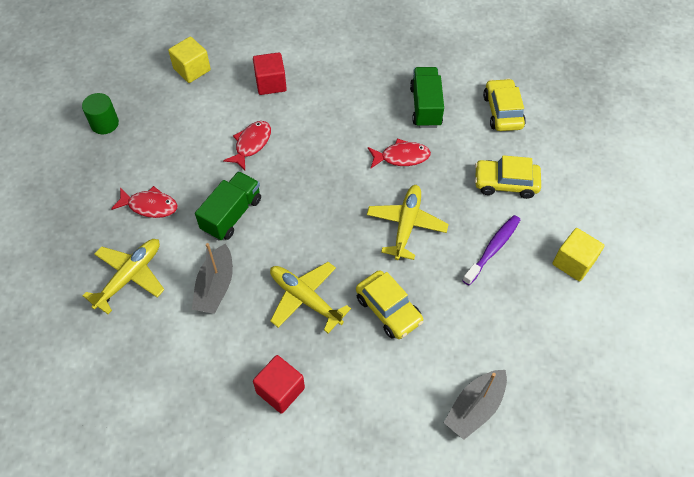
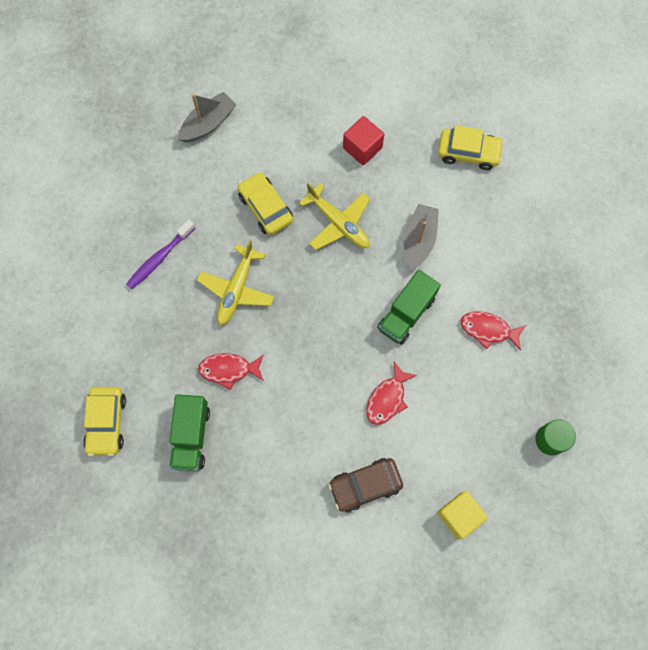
camera: 175 degrees left, 15 degrees up
(129, 277) = (498, 255): yellow plane -> none
(270, 83) = (365, 485): red cube -> brown car
(505, 183) = (128, 329): yellow car -> yellow car (468, 153)
(573, 262) = (89, 239): yellow cube -> none

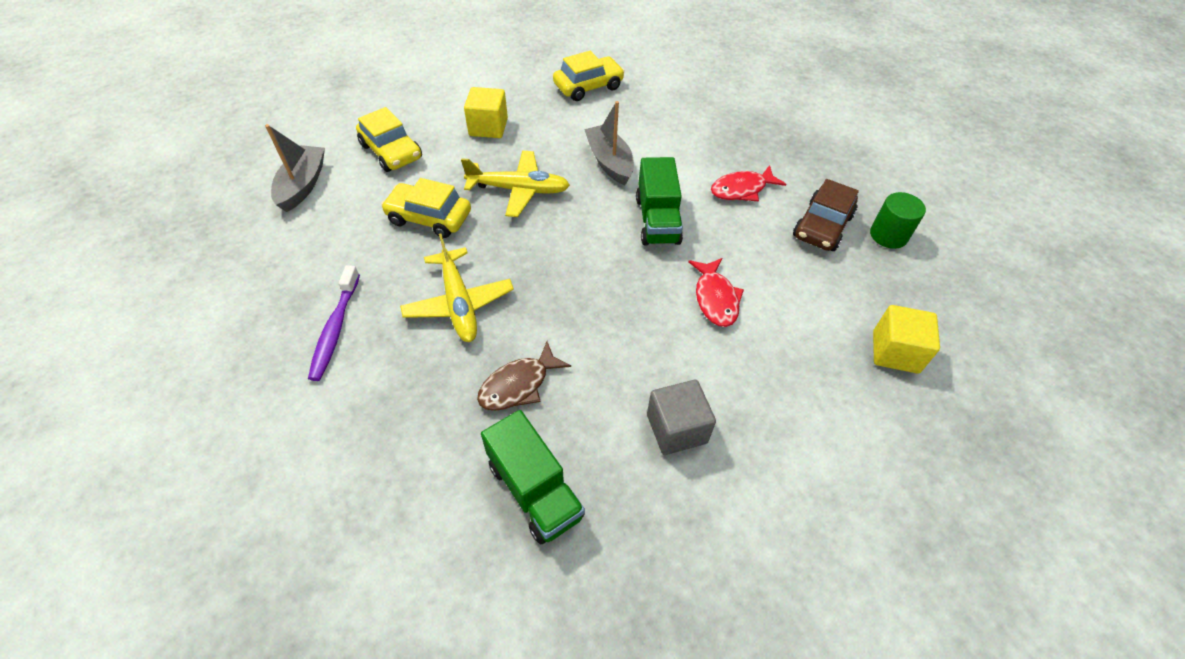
camera: 40 degrees left, 20 degrees down
(107, 422) = (400, 561): yellow car -> yellow car (391, 152)
(229, 369) = (518, 385): red fish -> brown fish
(289, 460) = (676, 429): none -> grey cube
(362, 148) = (488, 127): red cube -> yellow cube
(365, 485) = (781, 392): brown car -> brown car (822, 226)

